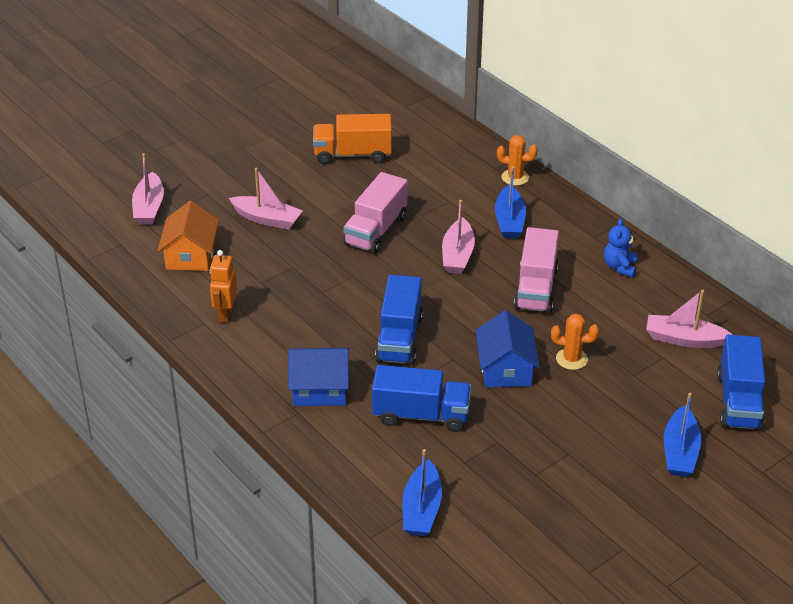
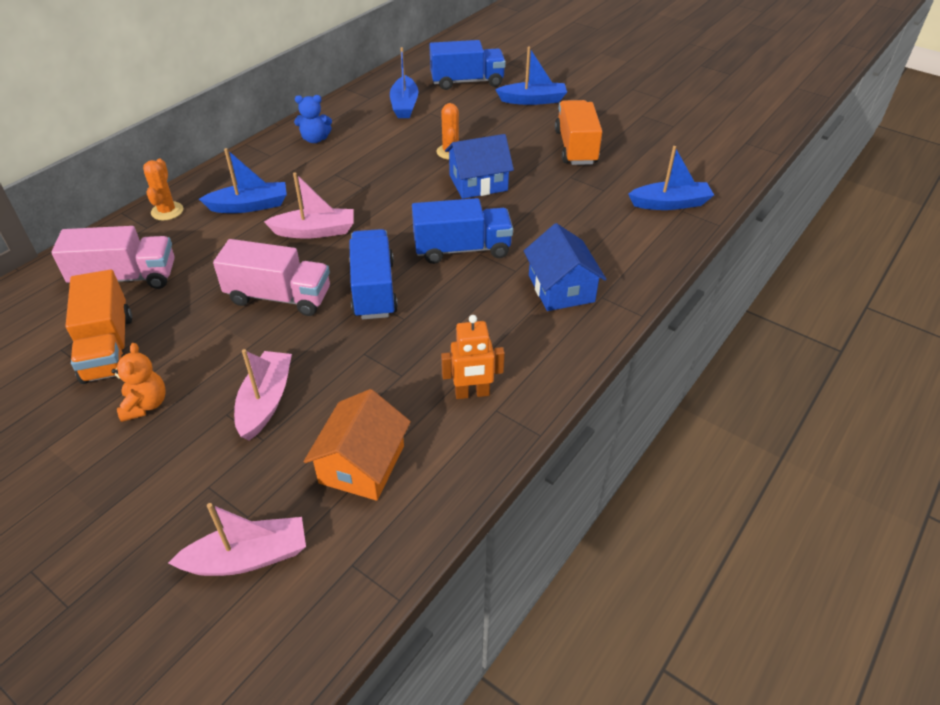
camera: 105 degrees left, 5 degrees up
(190, 255) = (362, 464): orange house -> orange house turned 60 degrees counterclockwise
(289, 171) = (145, 405): none -> orange teddy bear
(421, 415) = (561, 220): blue truck -> blue truck (373, 289)
(536, 289) = (358, 179): pink truck -> pink truck (125, 278)
(557, 462) = (575, 147): none -> orange truck
(684, 339) = (404, 105): pink boat -> blue boat

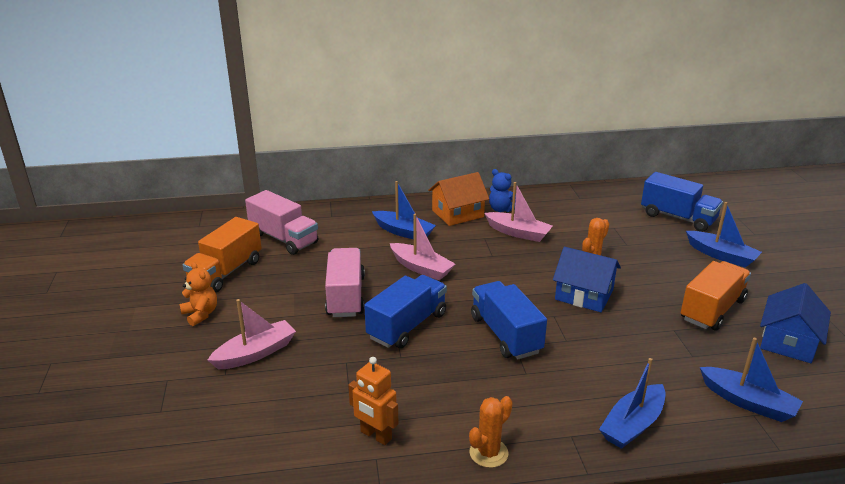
camera: 45 degrees right, 15 degrees down
(145, 405) = (200, 314): orange teddy bear -> orange teddy bear turned 75 degrees counterclockwise
(167, 211) = (354, 212): orange cactus -> orange cactus (488, 453)
(248, 557) = (130, 433): pink boat -> pink boat (518, 233)
(279, 297) = (345, 296): pink truck -> pink truck turned 150 degrees counterclockwise
(362, 464) = (252, 428): orange house -> orange house (457, 213)
(404, 105) = (600, 214): blue boat -> blue boat (632, 425)
(462, 249) = (505, 334): blue truck -> blue truck turned 150 degrees counterclockwise
(561, 288) = (544, 408): blue house -> blue house (788, 341)

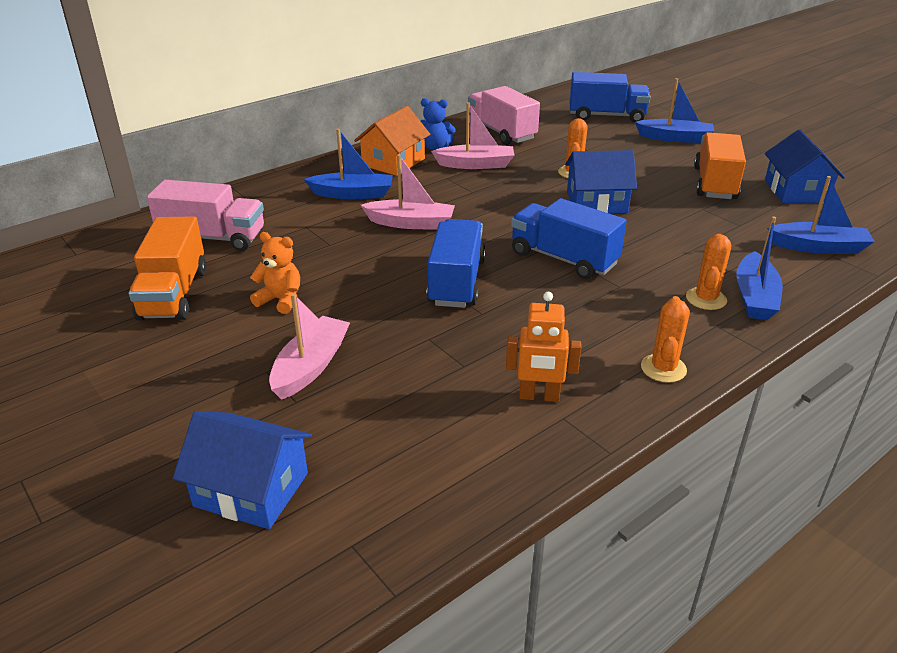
camera: 30 degrees left, 5 degrees up
(149, 421) = (251, 489): none -> blue house
(200, 314) = (190, 349): orange teddy bear -> orange teddy bear (280, 300)
(345, 296) = (356, 275): pink truck -> pink truck (501, 132)
(587, 410) = (706, 299): none -> orange cactus

